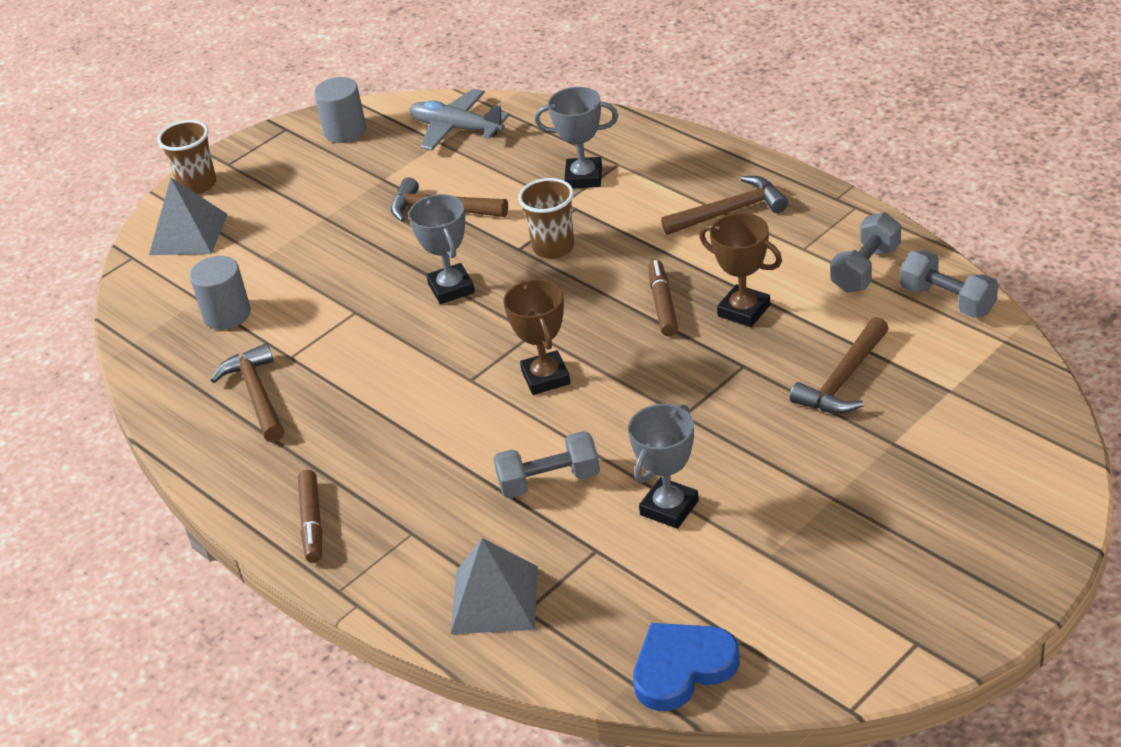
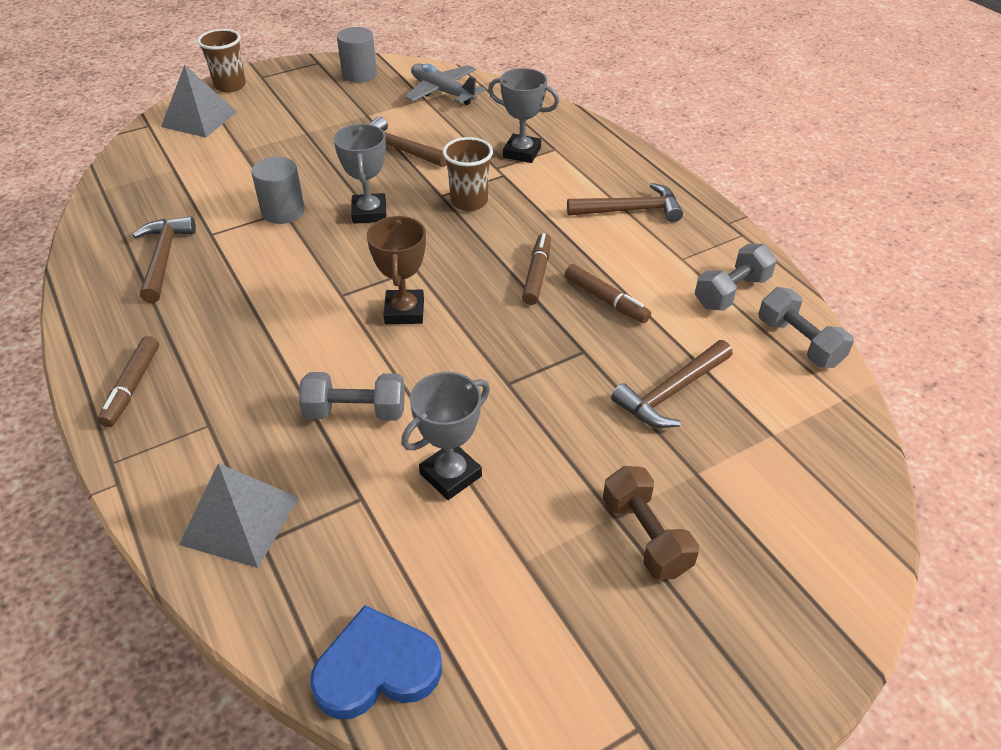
camera: 10 degrees right, 5 degrees up
(227, 315) = (185, 187): grey cylinder -> grey cylinder (283, 211)
(744, 310) = (605, 300): brown trophy -> brown marker
(867, 505) = (645, 536): none -> brown dumbbell

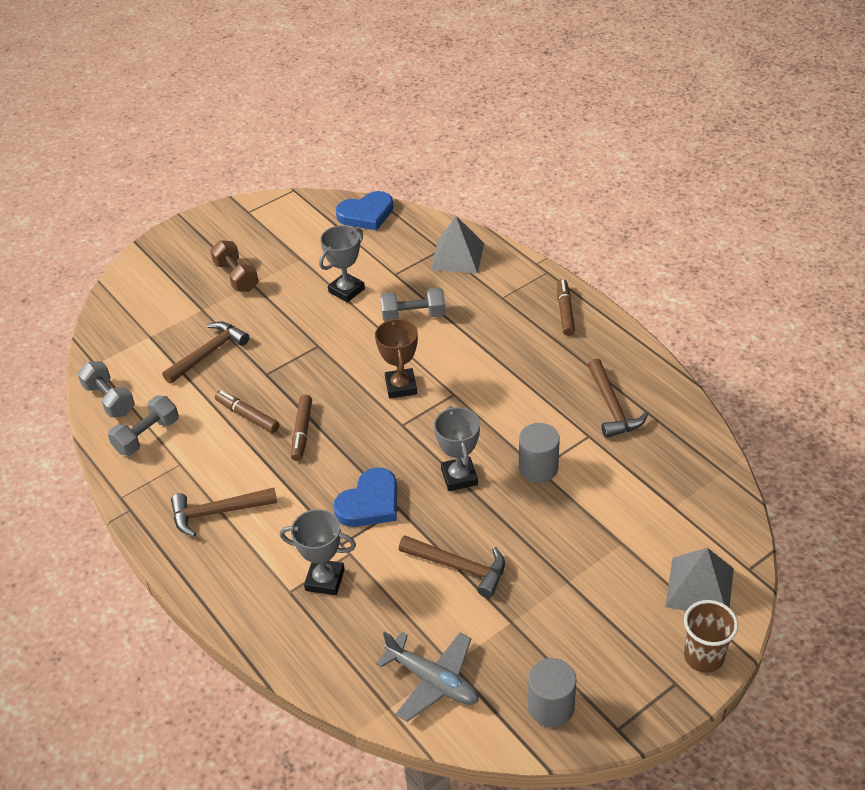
camera: 175 degrees right, 0 degrees up
(469, 202) = (370, 503): brown cup -> blue heart

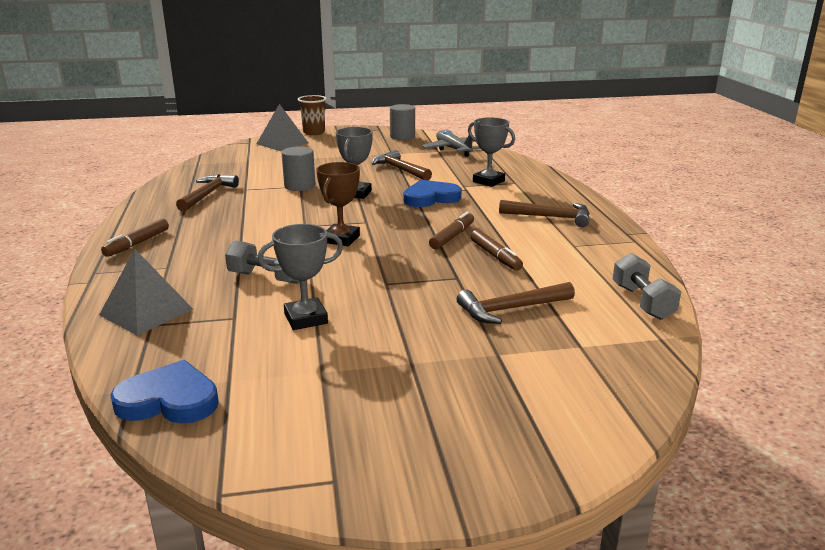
camera: 155 degrees left, 20 degrees down
(147, 436) = (603, 267): grey dumbbell -> none
(236, 276) = (428, 378): brown dumbbell -> none

